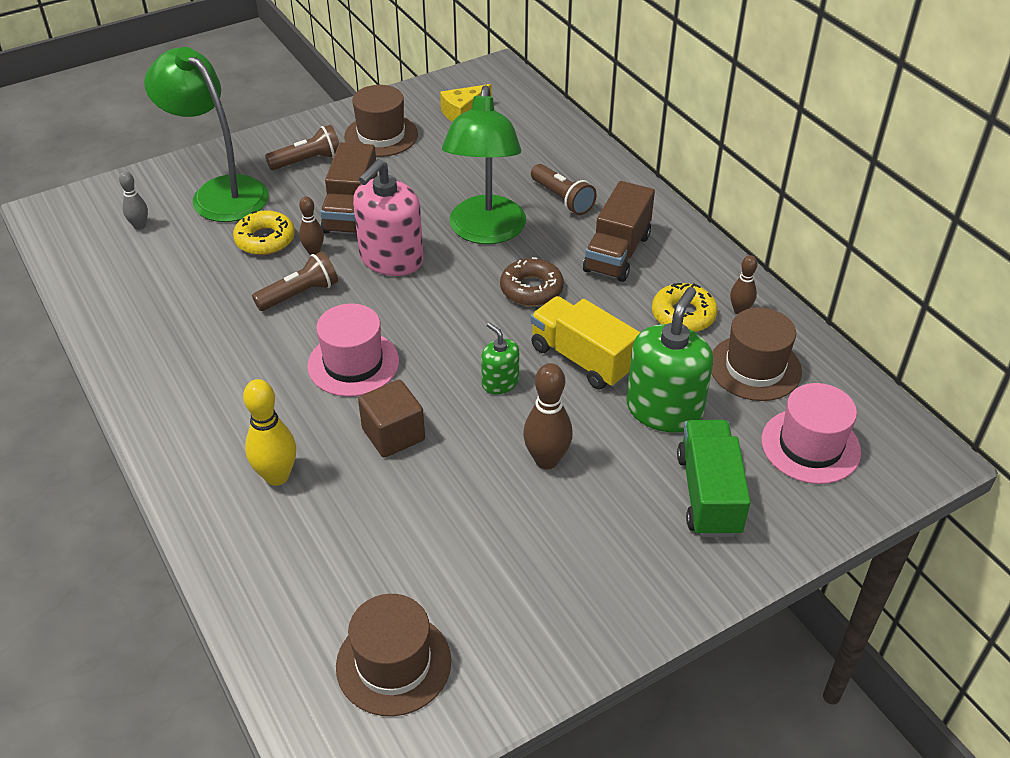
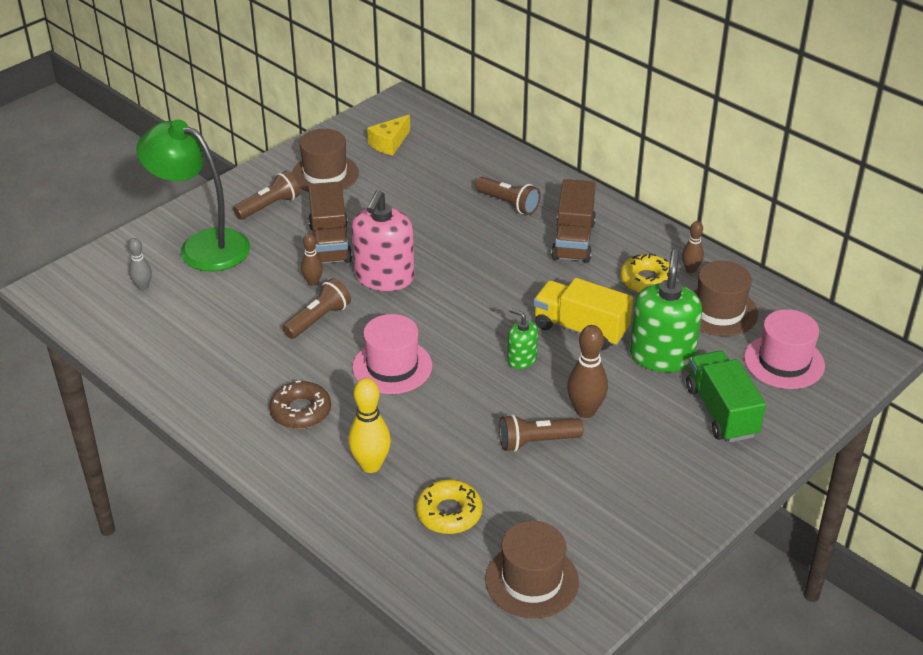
camera: 15 degrees left, 5 degrees down
(265, 240) = (264, 279): yellow donut -> yellow donut (449, 513)
(393, 434) = (452, 415): brown cube -> none
(474, 487) = (537, 442): none -> brown flashlight
(485, 232) = (455, 241): green lamp -> none
(531, 289) = (515, 281): brown donut -> brown donut (301, 411)

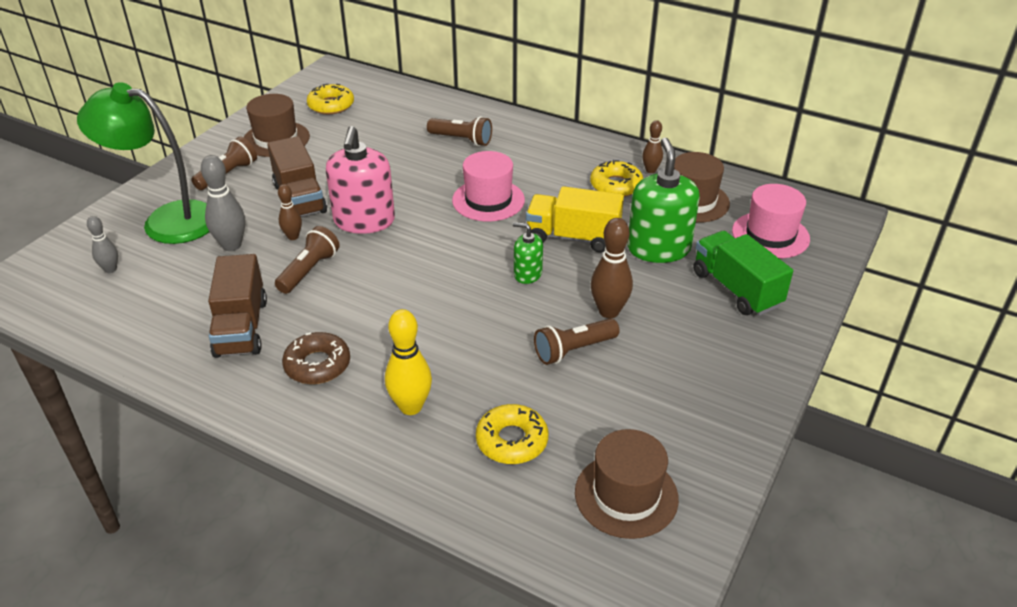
camera: 15 degrees left, 0 degrees up
(255, 281) = (231, 245): none -> grey bowling pin
(389, 143) = (331, 105): yellow cheese -> yellow donut
(392, 366) = (400, 303): pink hat -> pink hat (488, 200)
(573, 240) = (534, 162): brown truck -> brown truck (241, 327)

